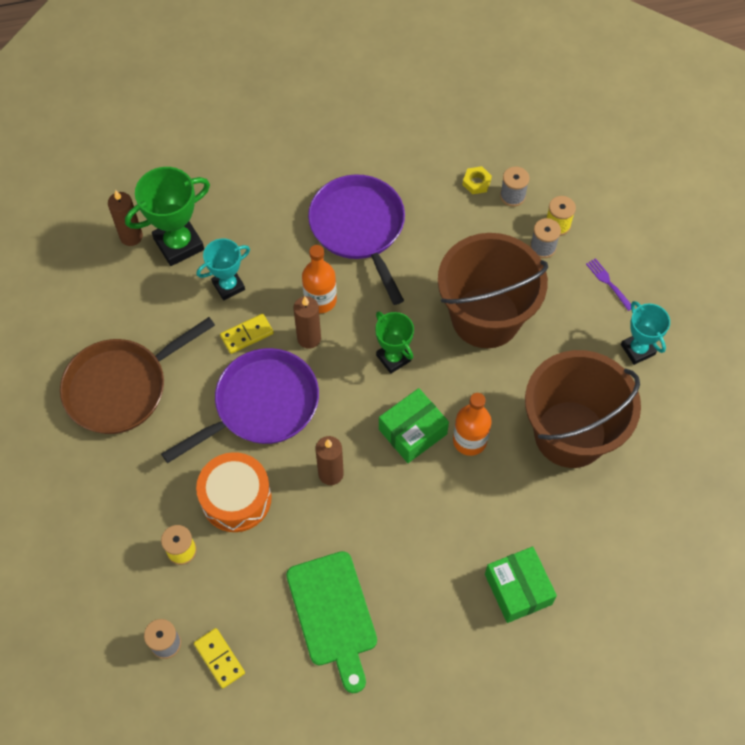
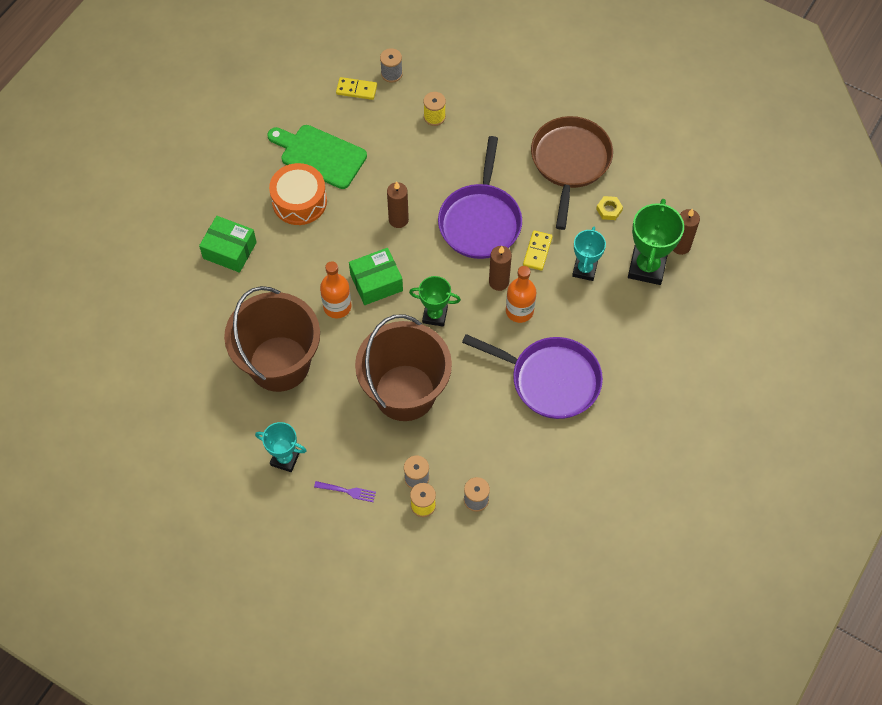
camera: 135 degrees right, 0 degrees up
(236, 498) = (436, 164): orange drum -> orange drum (299, 201)
(412, 432) = (376, 282): green box -> green box turned 60 degrees clockwise
(476, 182) = (511, 487): yellow nut -> yellow nut (609, 210)

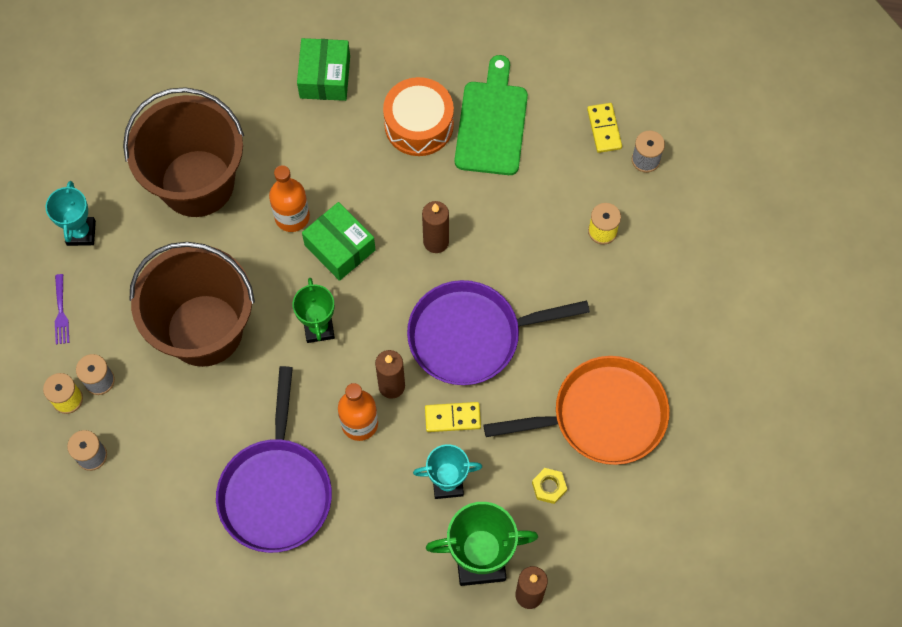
camera: 70 degrees right, 5 degrees up
(570, 162) = (602, 416): brown pan -> orange pan

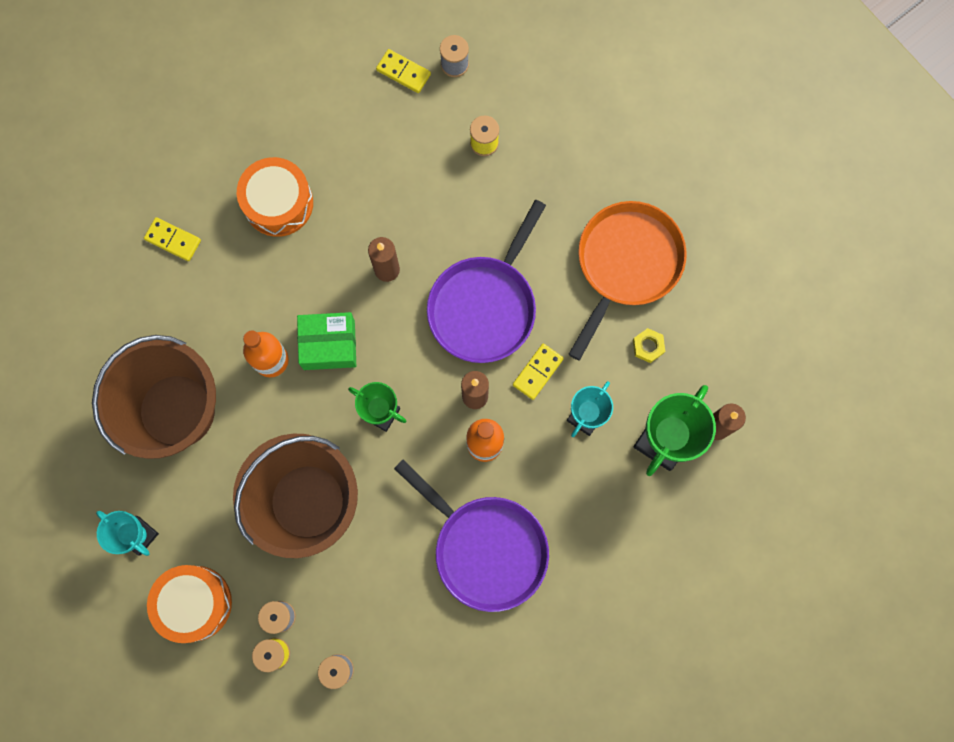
camera: 50 degrees left, 10 degrees up
(61, 312) = (194, 603): purple fork -> orange drum
(325, 77) = (173, 240): green box -> yellow domino
(491, 123) = (325, 148): green cutting board -> none

